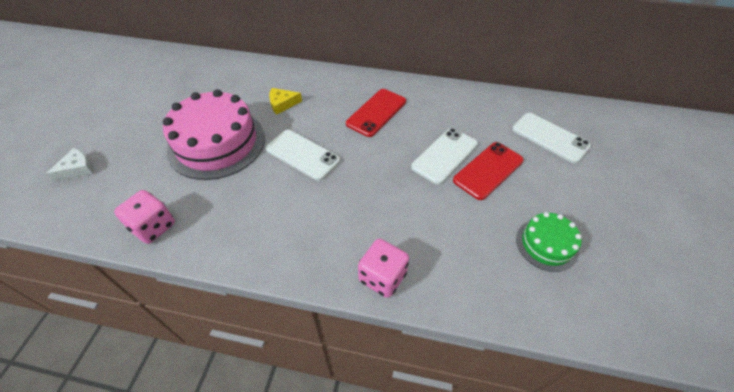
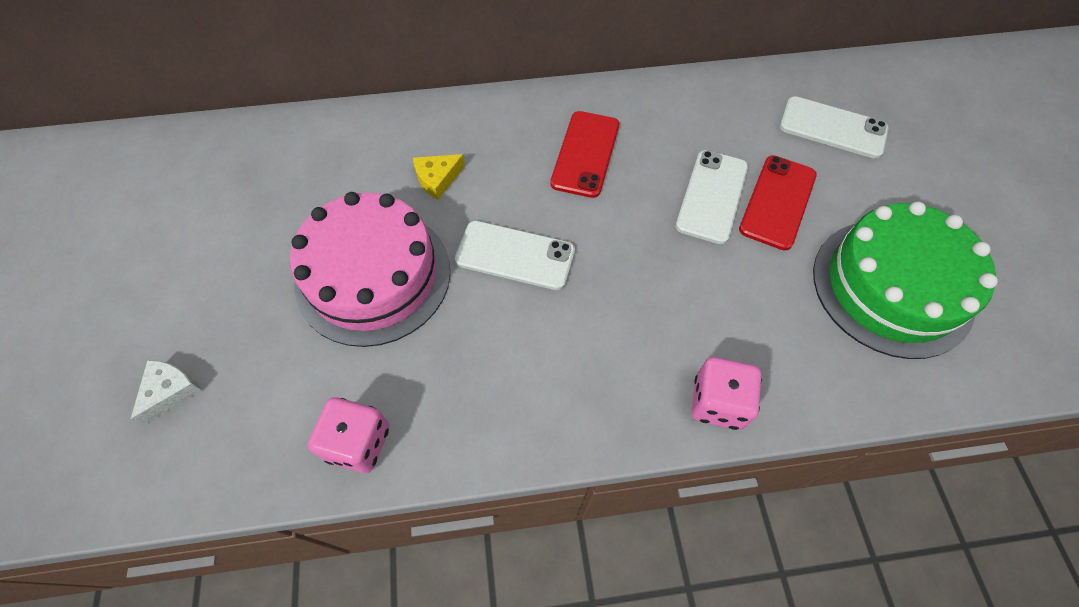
camera: 20 degrees left, 10 degrees up
(546, 244) = (892, 287): green cake -> green cake, size x1.94

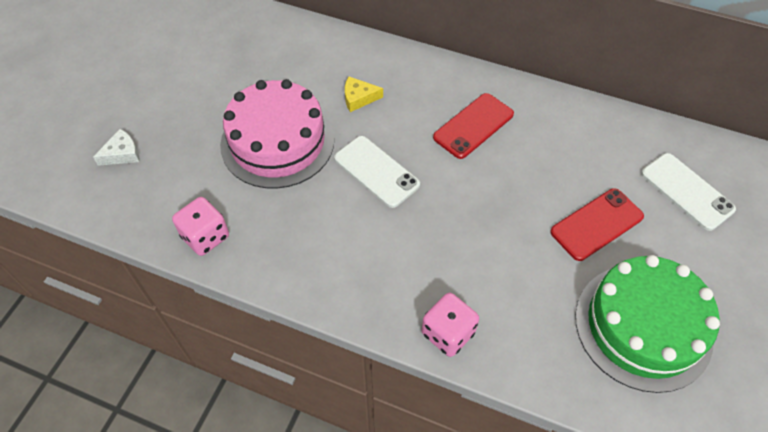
camera: 30 degrees right, 5 degrees down
(712, 196) = (547, 197): white phone -> none

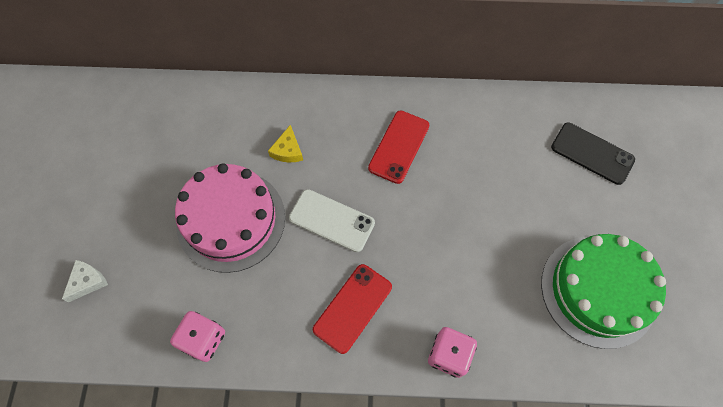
camera: 20 degrees left, 10 degrees up
(359, 98) = (288, 150): yellow cheese -> yellow cheese turned 60 degrees counterclockwise
(596, 224) = (532, 209): red phone -> red phone (353, 308)
(686, 191) = (592, 153): white phone -> black phone

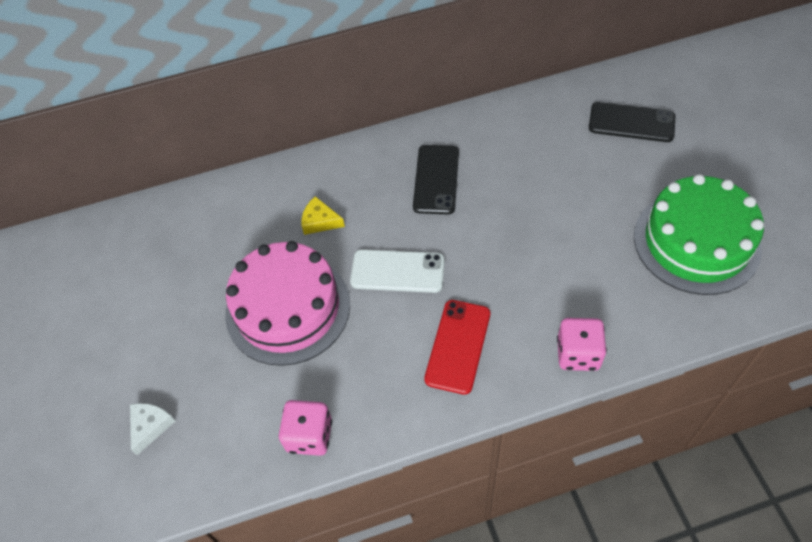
camera: 15 degrees left, 10 degrees down
(288, 150) = (320, 221): yellow cheese -> yellow cheese turned 120 degrees clockwise
(399, 147) = (436, 179): red phone -> black phone

